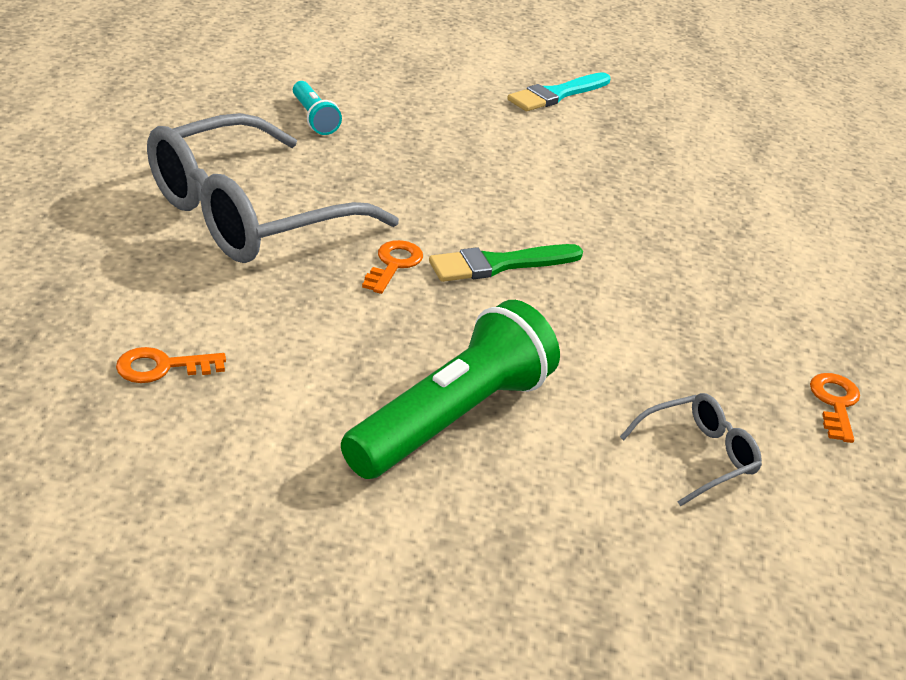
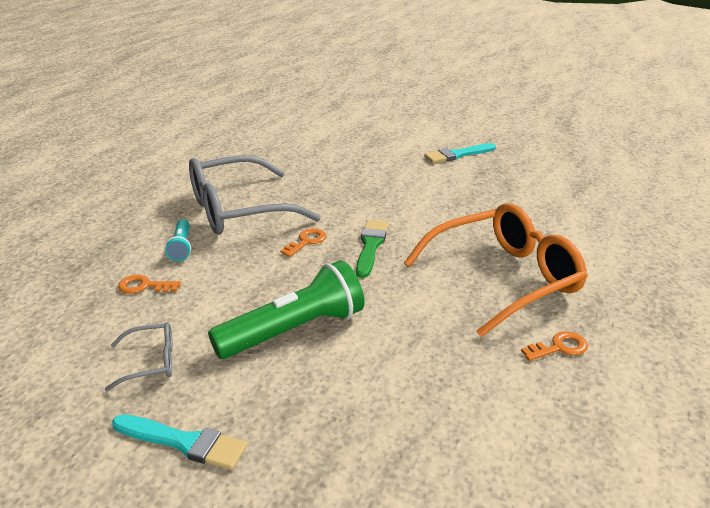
camera: 20 degrees right, 5 degrees down
(314, 118) = (303, 162): turquoise flashlight -> turquoise flashlight (181, 247)
(379, 620) = (184, 442): none -> turquoise brush
(499, 264) = (371, 246): green brush -> green brush turned 105 degrees clockwise
(698, 456) = (443, 370): grey glasses -> grey glasses (151, 362)
(717, 303) = (504, 278): none -> orange glasses
(835, 403) = (559, 347): orange key -> orange key turned 45 degrees clockwise

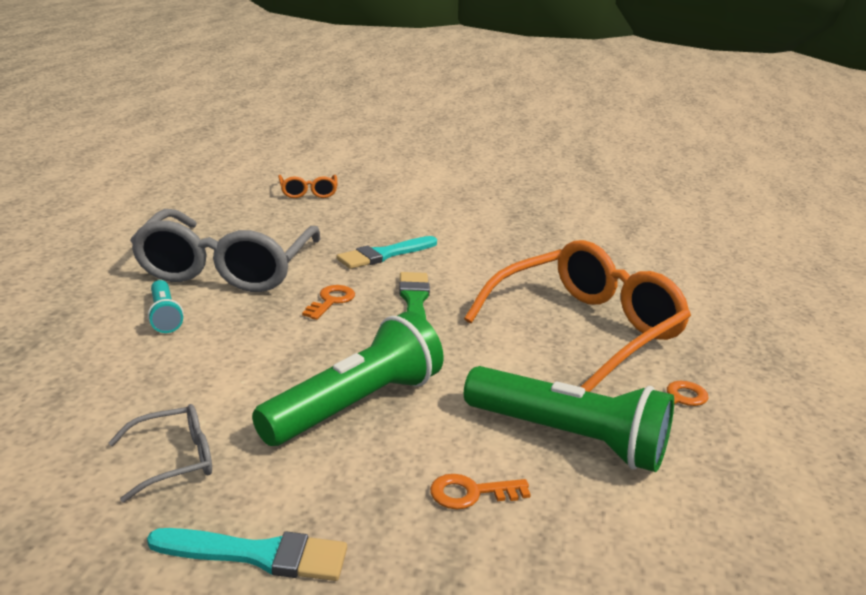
camera: 15 degrees left, 5 degrees down
(144, 286) = (129, 367): orange key -> orange key (471, 493)
(238, 210) = (226, 268): grey glasses -> grey glasses turned 45 degrees counterclockwise
(321, 147) = (308, 192): none -> orange glasses
(452, 373) = (569, 438): none -> green flashlight
(457, 155) = (479, 197): turquoise brush -> turquoise brush (384, 254)

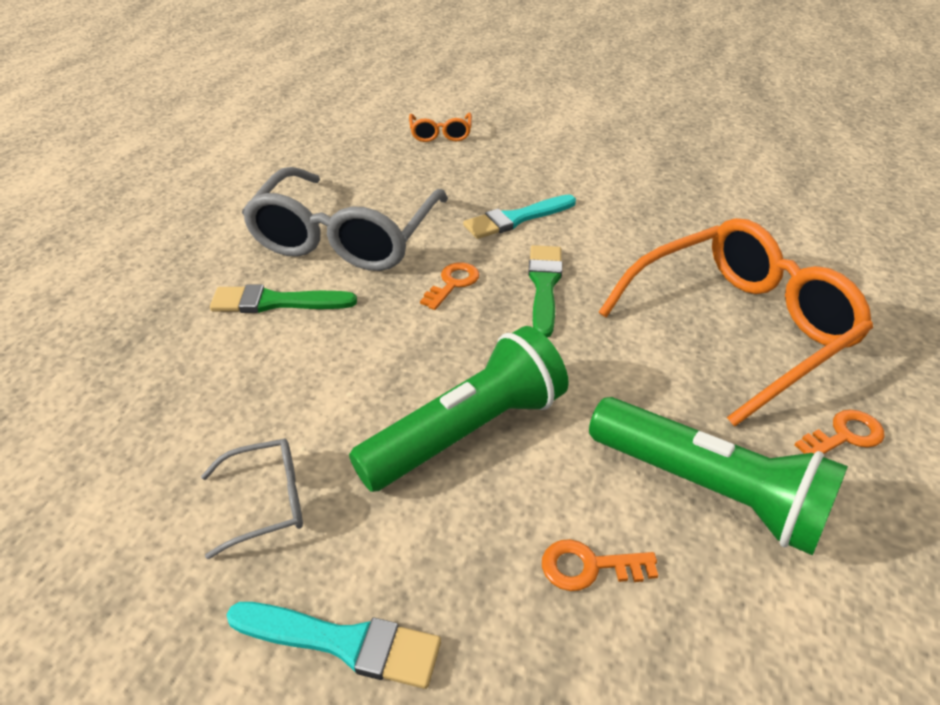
camera: 10 degrees right, 15 degrees up
(164, 316) = (276, 302): turquoise flashlight -> green brush

